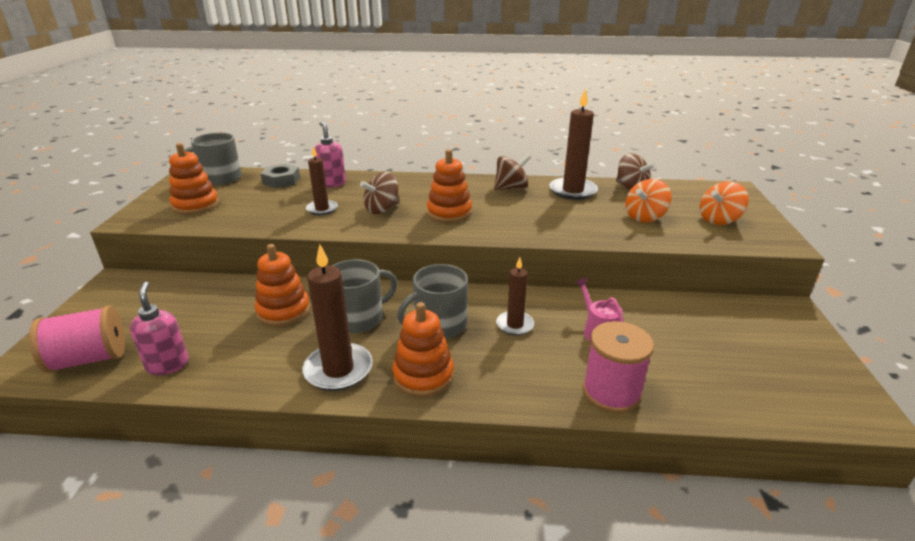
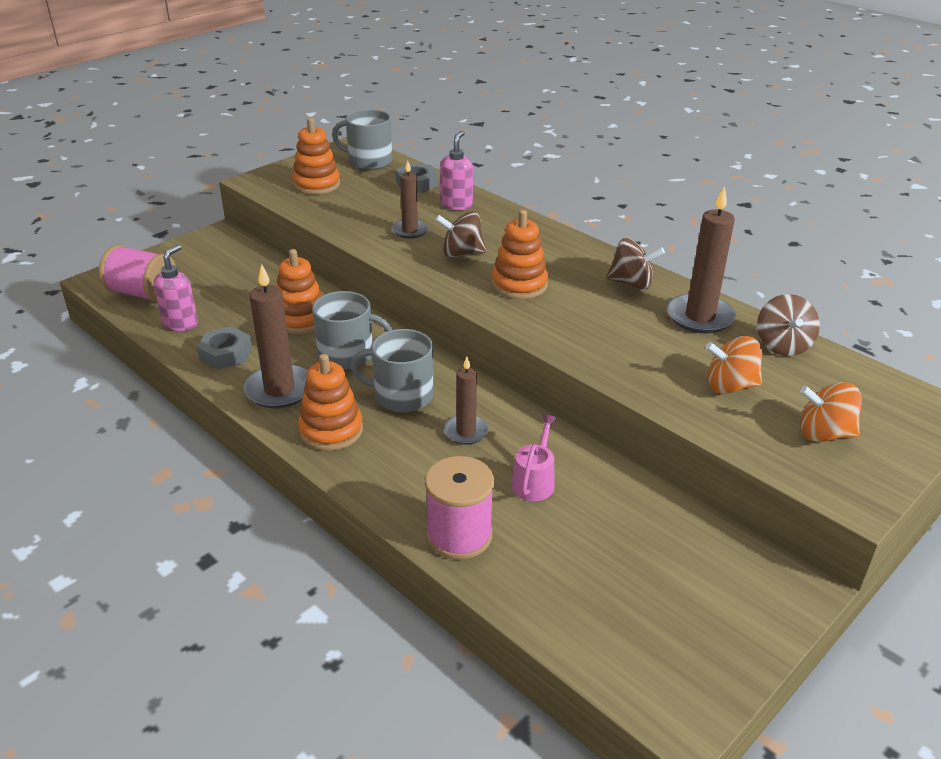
camera: 40 degrees right, 5 degrees up
(249, 367) = (226, 353): none -> grey nut

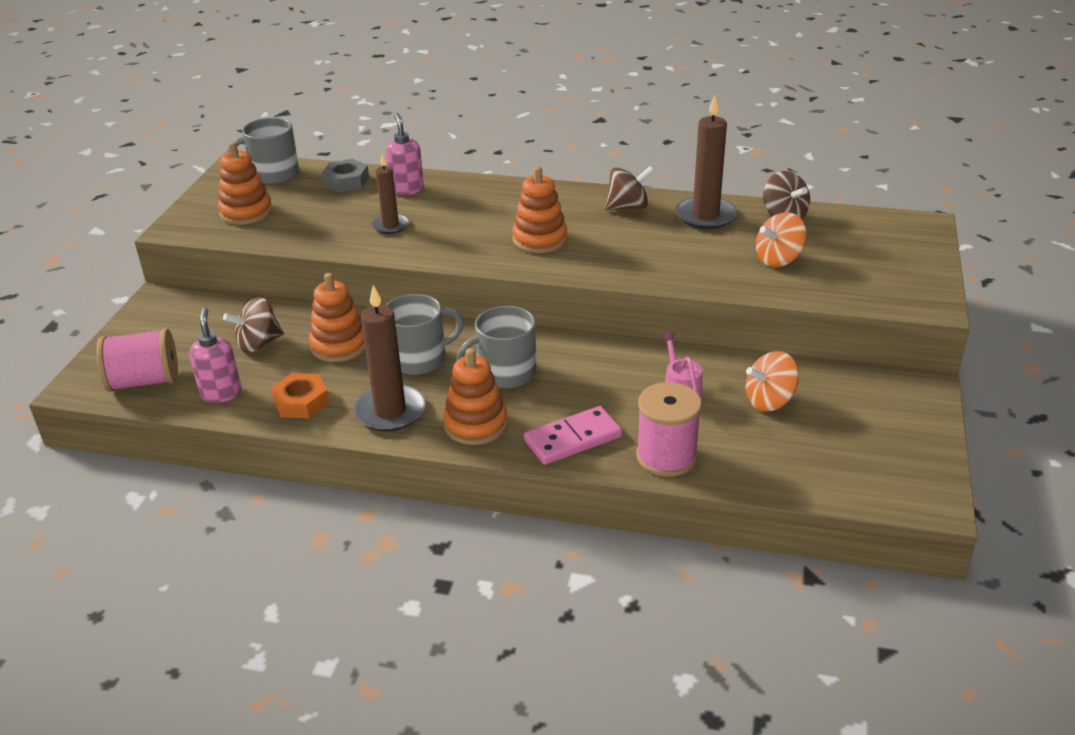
camera: 30 degrees left, 0 degrees up
(226, 353) = (301, 402): grey nut -> orange nut
(395, 480) = (573, 439): none -> pink domino
(462, 253) = (461, 230): brown spinning top -> brown spinning top (258, 344)
(466, 432) = (589, 379): brown candle -> none
(824, 434) = (871, 269): orange spinning top -> orange spinning top (769, 401)

